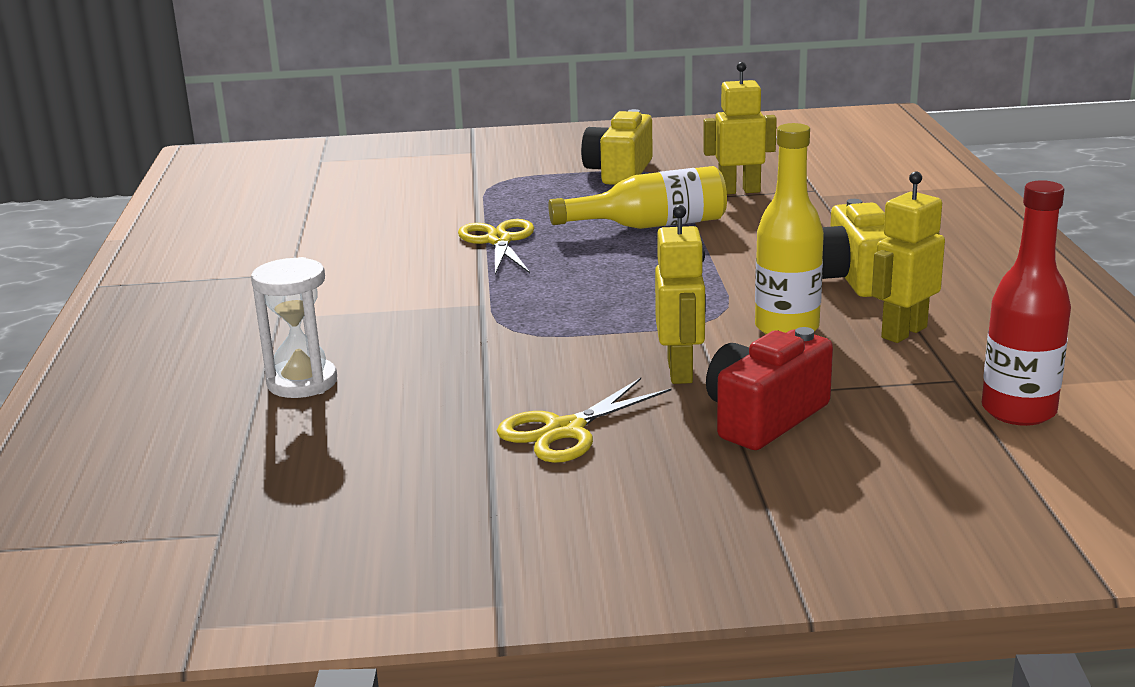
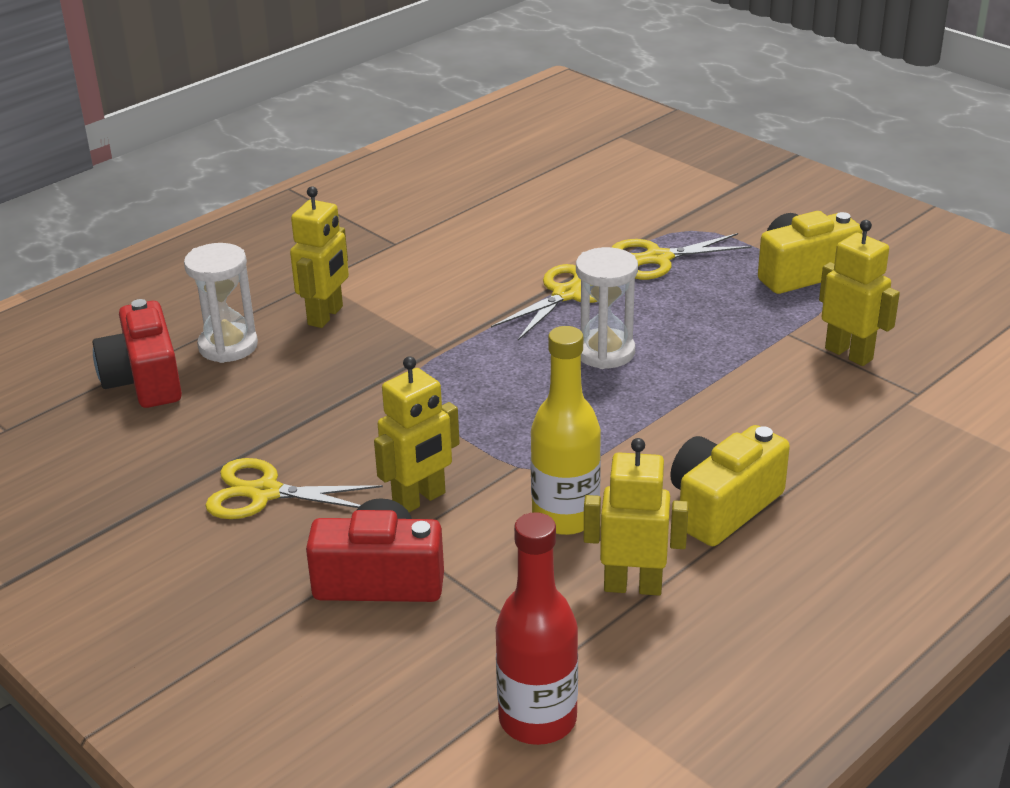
camera: 50 degrees right, 10 degrees up
(278, 436) = (144, 380): none -> red camera
(342, 330) = (326, 316): none -> yellow robot
(513, 201) = (658, 258): none -> yellow scissors
(600, 253) = (605, 352): none -> white hourglass
(650, 225) = (698, 347): yellow bottle -> none

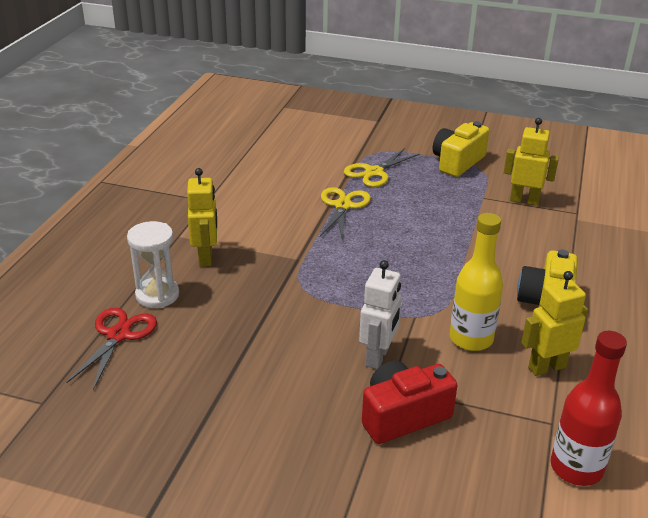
camera: 30 degrees left, 0 degrees up
(144, 380) = (118, 335): red camera -> red scissors
(265, 493) = (276, 385): yellow scissors -> none
(419, 500) = (378, 357): yellow robot -> white robot
(605, 352) = (397, 234): white hourglass -> none

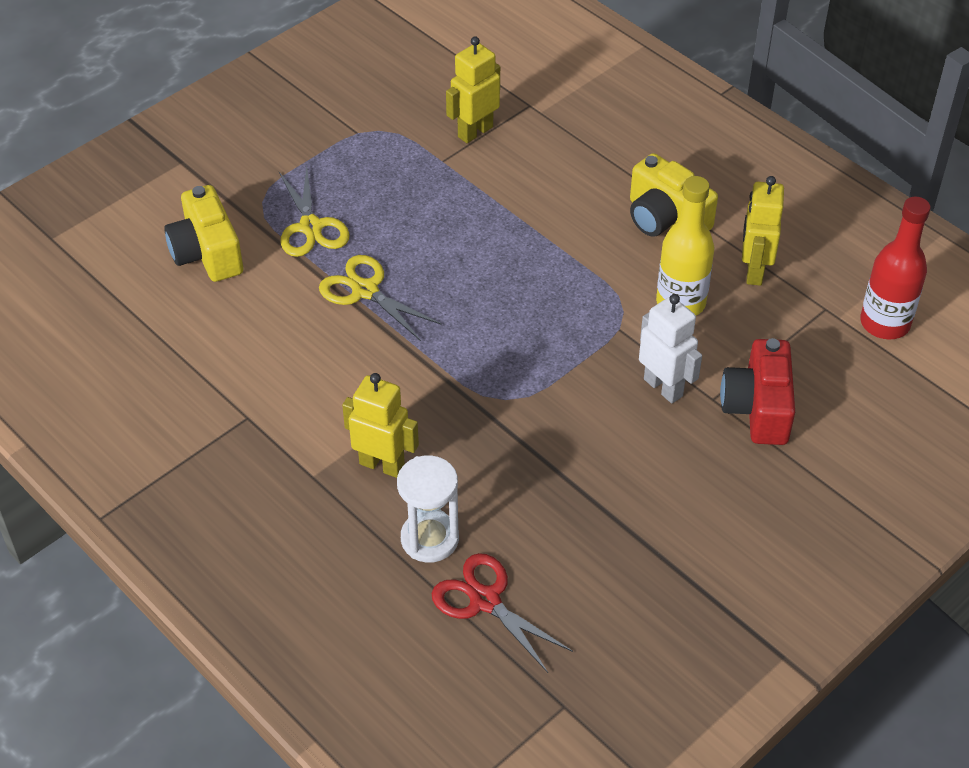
camera: 60 degrees left, 15 degrees up
(457, 162) = (349, 142): yellow camera -> yellow camera (207, 253)

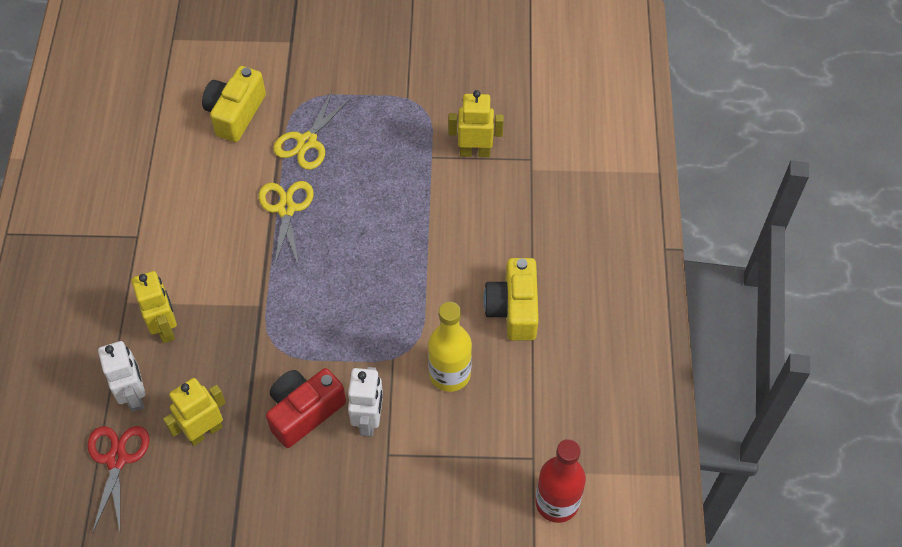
camera: 45 degrees right, 10 degrees up
(429, 539) = (135, 395): white hourglass -> white robot
(754, 271) = (522, 392): yellow robot -> yellow robot (204, 431)
(758, 408) = (405, 485): red camera -> red camera (304, 411)

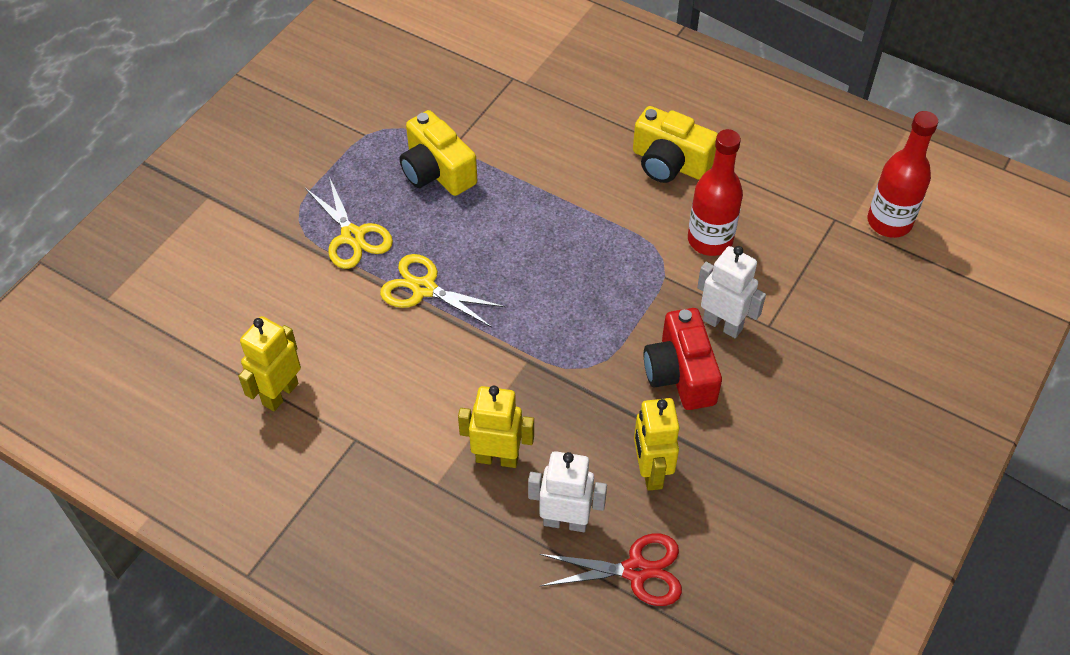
camera: 60 degrees left, 5 degrees down
(116, 459) = (636, 570): red scissors -> red scissors turned 150 degrees clockwise
(235, 113) = (263, 282): yellow camera -> yellow camera (437, 171)
(449, 374) = (710, 240): yellow bottle -> red bottle
(475, 152) = (472, 113): yellow robot -> yellow robot (280, 394)

